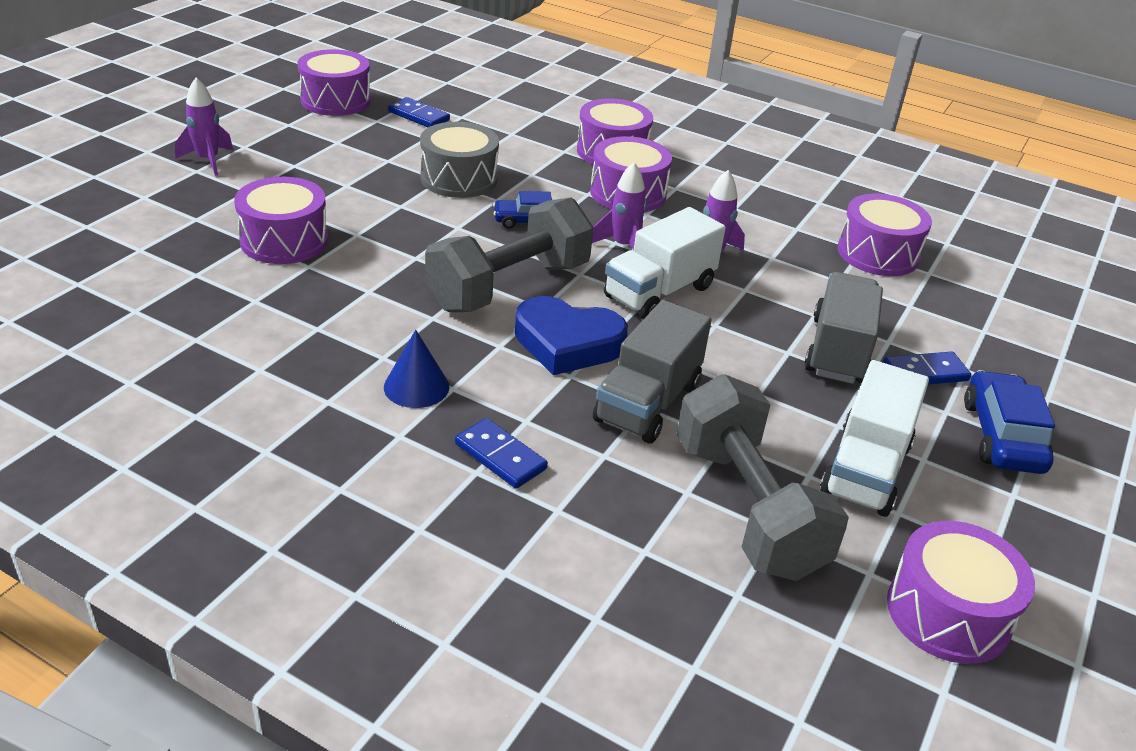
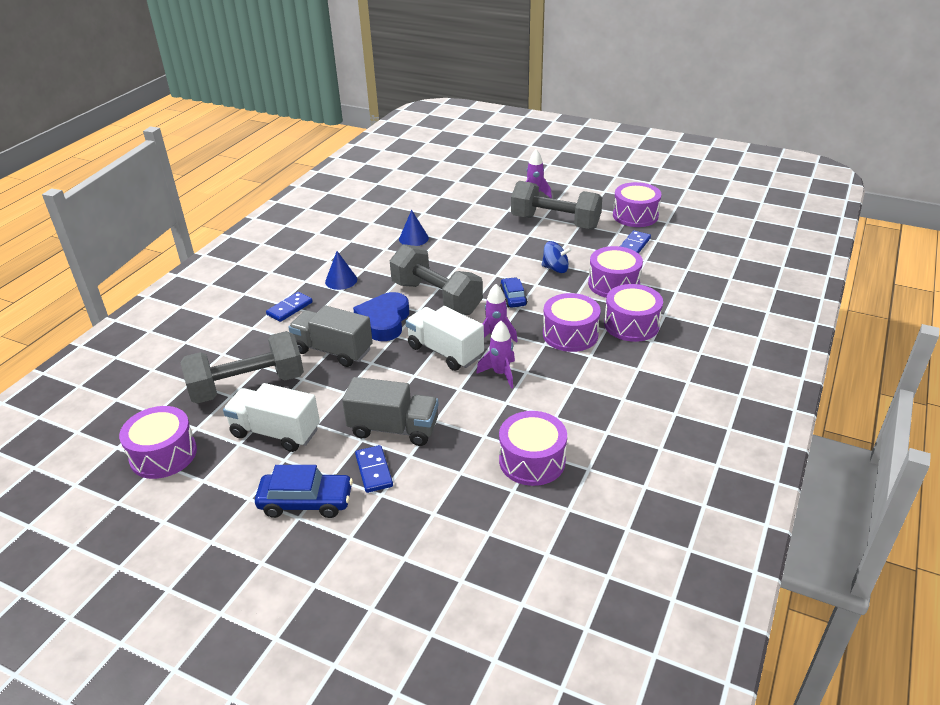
camera: 90 degrees right, 0 degrees up
(284, 240) = (461, 228): purple drum -> purple drum (613, 284)
(295, 293) = (413, 238): none -> blue cone
(318, 158) = (555, 222): none -> grey dumbbell
(459, 178) = (555, 269): grey drum -> blue spinning top

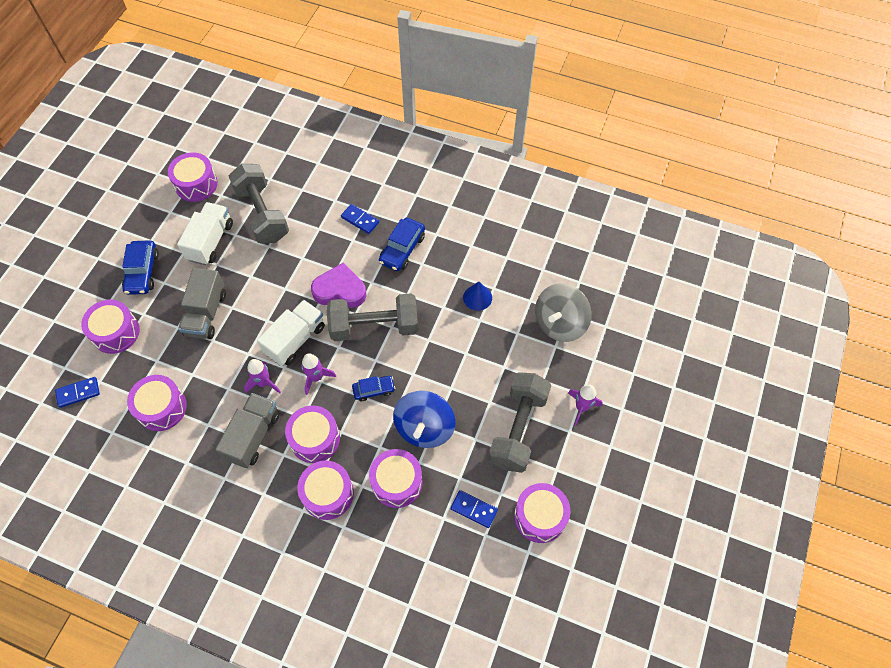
camera: 85 degrees right, 25 degrees up
(333, 351) = (301, 260): grey truck -> grey truck (253, 436)
(341, 280) = (402, 249): blue cone -> blue car
(373, 471) = (165, 307): blue domino -> blue domino (78, 393)
(384, 321) = (340, 290): blue heart -> purple heart
(407, 522) = (116, 332): none -> purple drum
(436, 298) = (374, 326): grey dumbbell -> grey dumbbell turned 45 degrees clockwise
(450, 200) = (560, 323): none -> grey spinning top
(555, 269) = (424, 428): blue spinning top -> blue spinning top, size x1.78

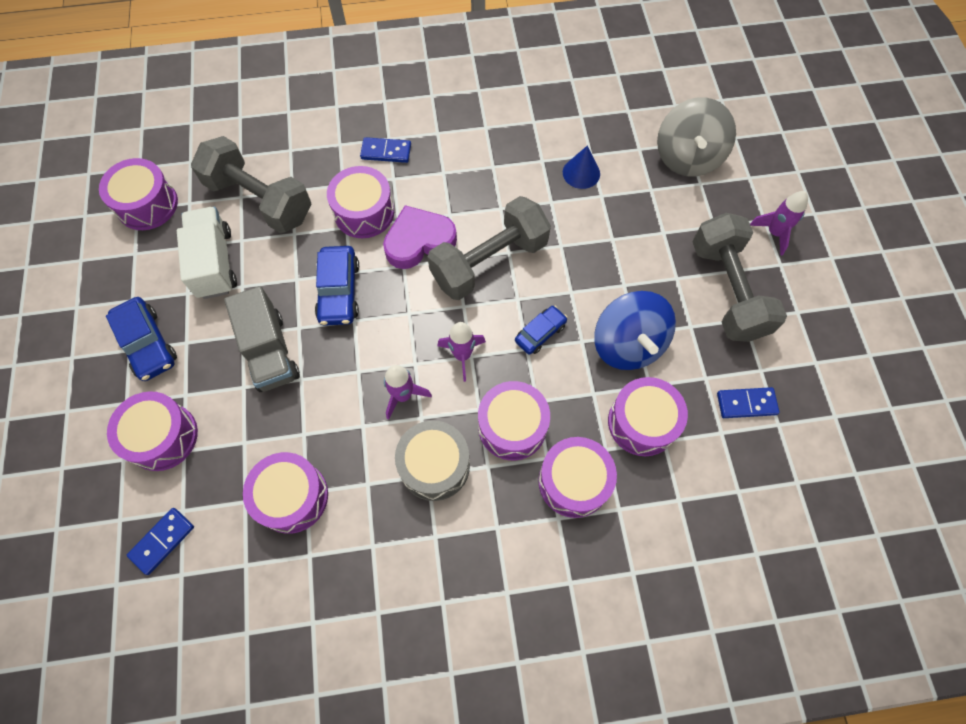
camera: 30 degrees left, 5 degrees up
(253, 436) = (434, 465): grey truck -> grey drum
(295, 340) = (406, 325): white truck -> none
(402, 249) = (459, 161): blue car -> blue car (339, 291)
(540, 516) = (818, 371): purple drum -> purple drum (364, 212)

